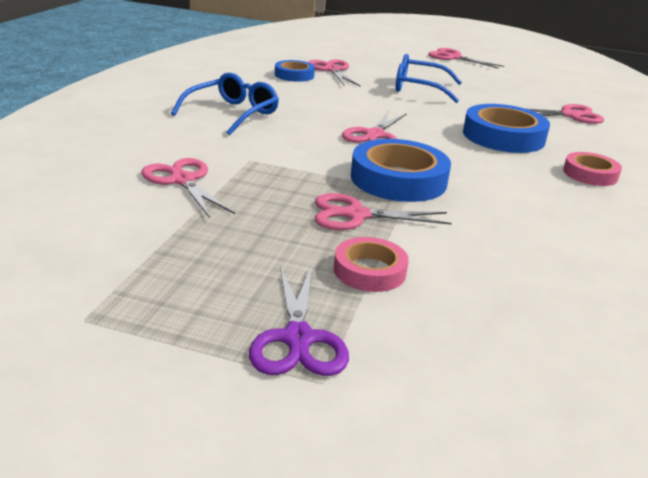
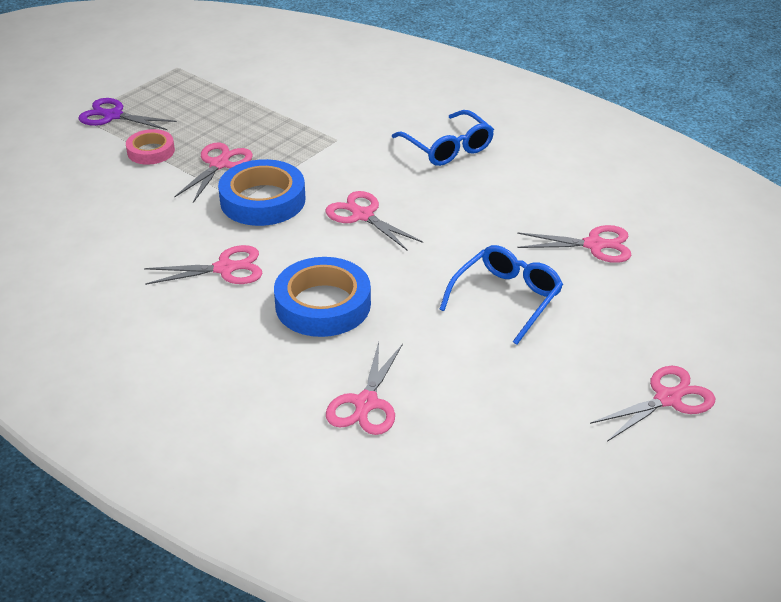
camera: 115 degrees right, 10 degrees up
(183, 180) = (314, 107): pink scissors -> pink scissors (225, 268)
(294, 75) = (572, 210): blue tape -> none
(590, 174) = (205, 323): pink tape -> none

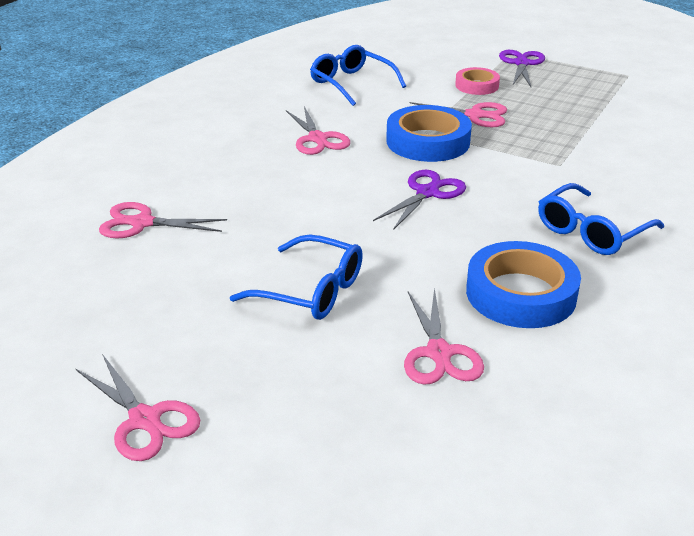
camera: 80 degrees right, 5 degrees down
(95, 230) = (351, 83): none -> blue glasses
(323, 304) = (277, 188): blue tape -> blue tape (521, 293)
(363, 215) = (427, 193): pink scissors -> purple scissors

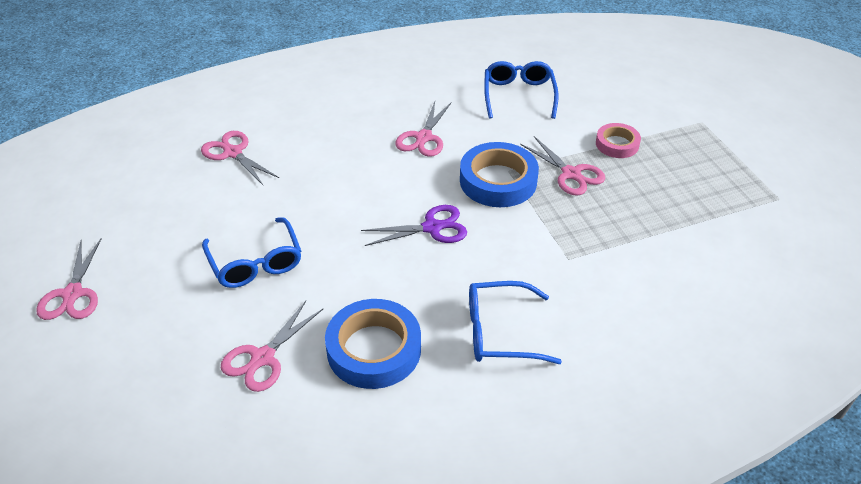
camera: 40 degrees right, 10 degrees up
(521, 64) = (692, 139): purple scissors -> none

